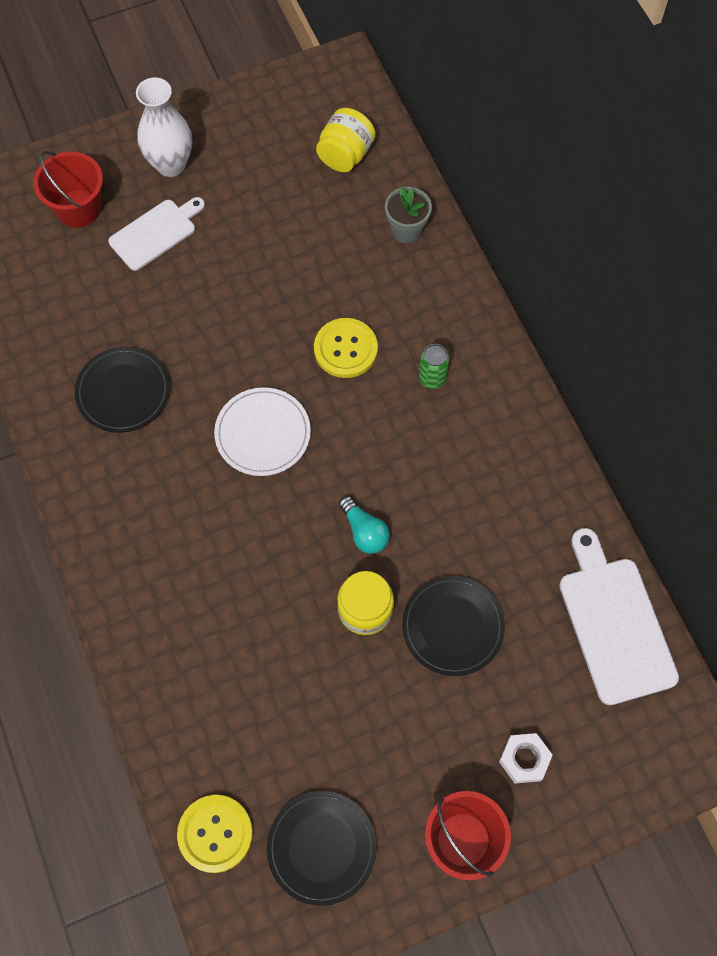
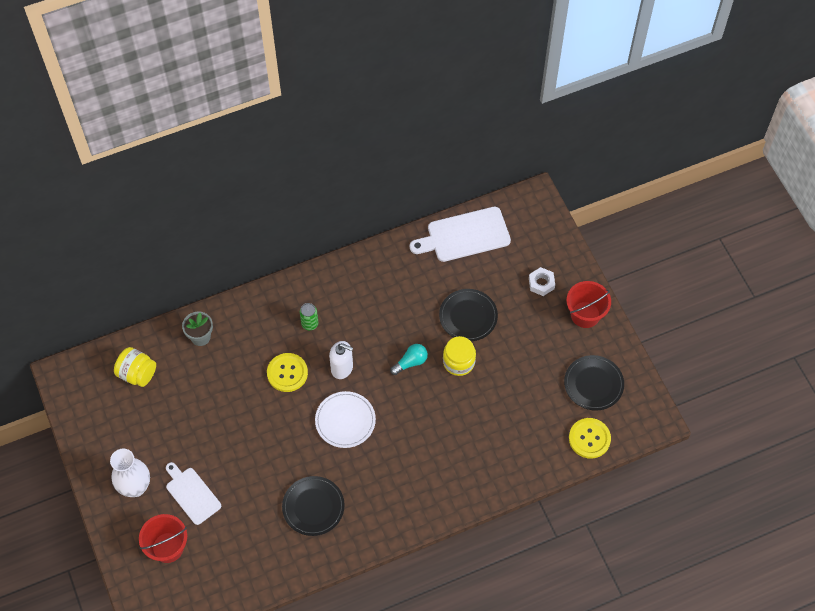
camera: 90 degrees left, 5 degrees down
(354, 427) = (342, 368): none -> white soap dispenser

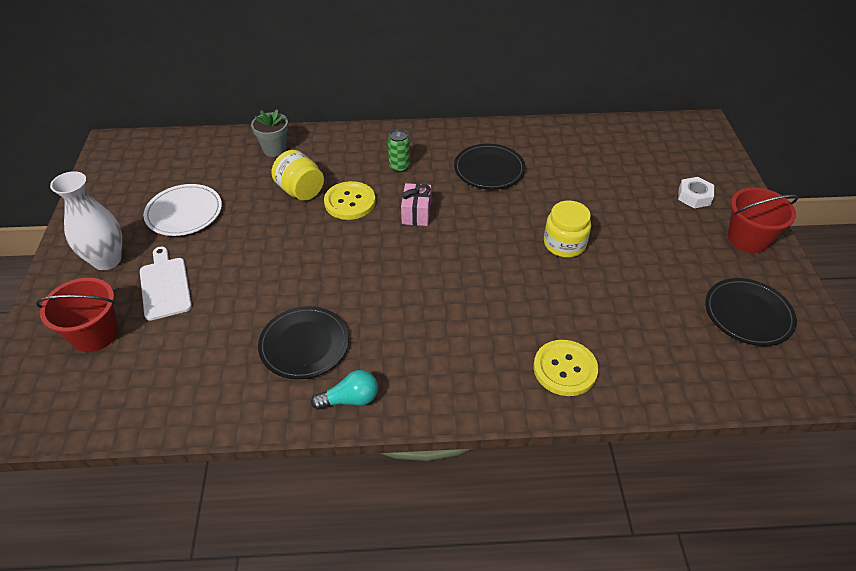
camera: 20 degrees right, 15 degrees down
(137, 373) = (188, 162): yellow jar -> yellow jar (300, 191)
(342, 368) = (416, 213): white soap dispenser -> pink gift
(345, 420) = (394, 264): white plate -> white plate (184, 212)
(411, 362) = (503, 229): turquoise light bulb -> turquoise light bulb (350, 399)
(464, 235) = (610, 136): white cutting board -> none
(468, 316) = (591, 204): black plate -> black plate (489, 169)
(589, 438) = (731, 377): yellow button -> yellow button (565, 369)

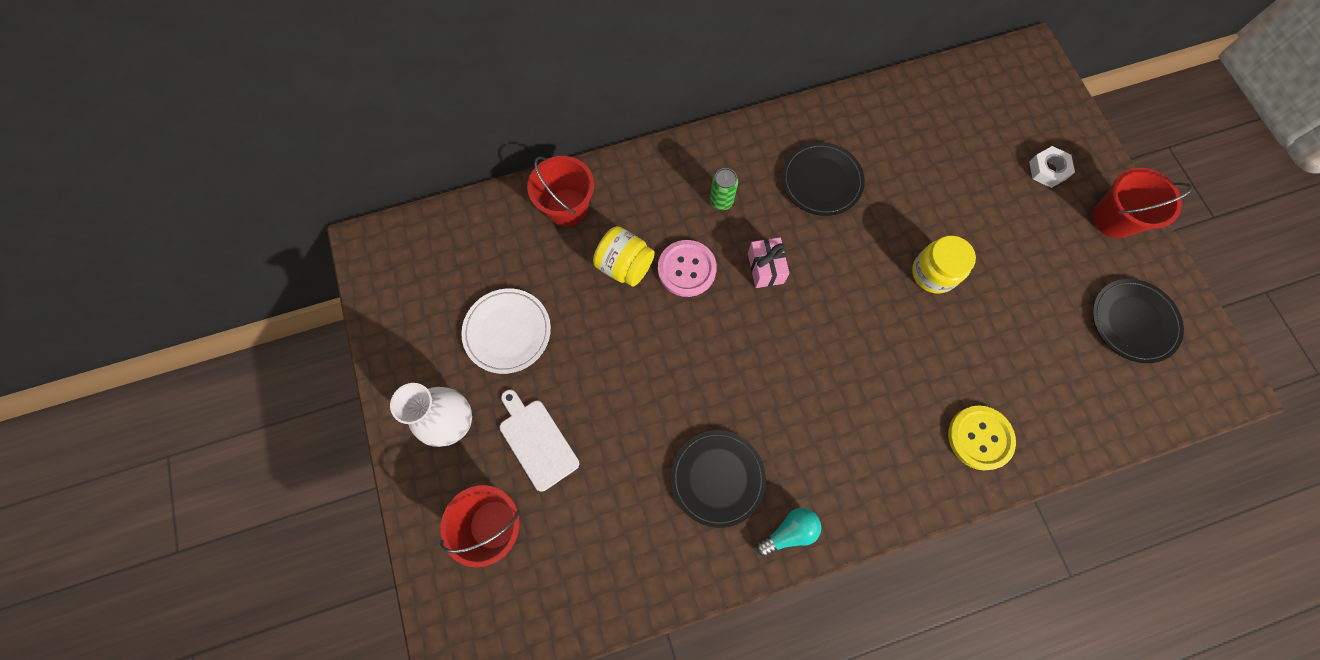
camera: 15 degrees left, 25 degrees up
(274, 149) = (567, 207): grey flower pot -> red bucket
(350, 202) = (686, 269): yellow button -> pink button

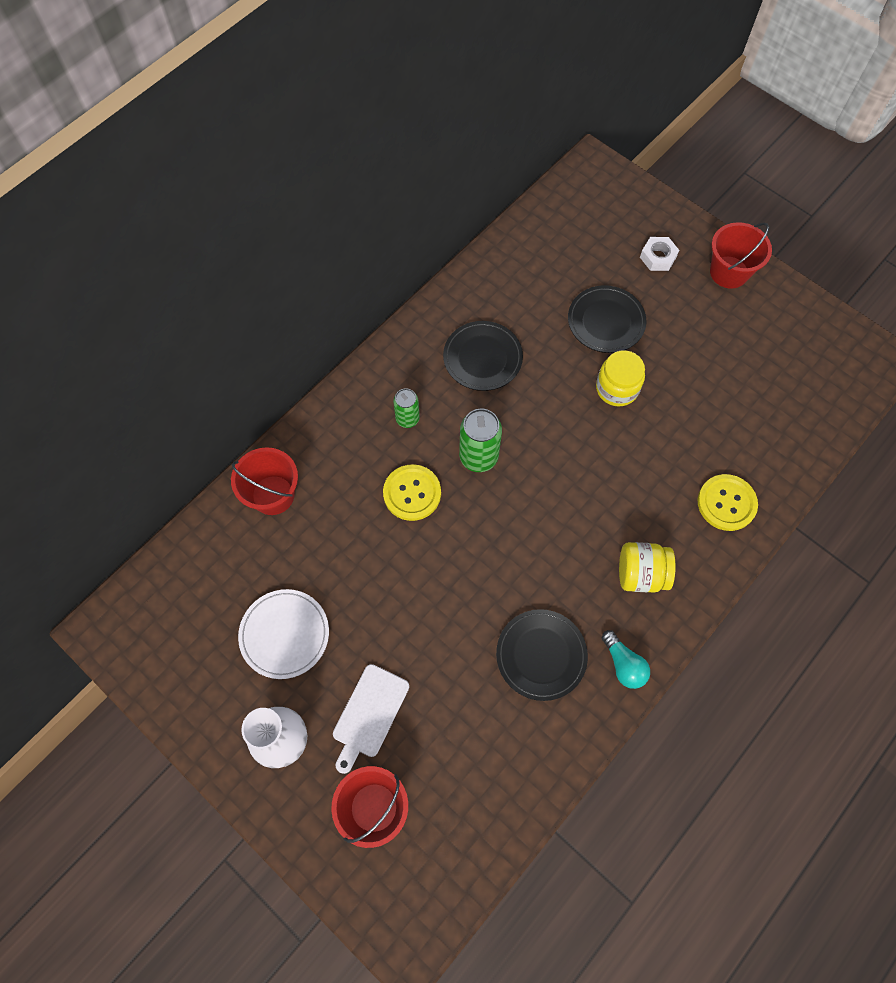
camera: 30 degrees left, 5 degrees down
(537, 441) = (369, 714): white cutting board -> white cutting board turned 90 degrees counterclockwise
(625, 266) = (356, 519): yellow jar -> yellow jar (640, 574)
(686, 269) = (412, 493): pink button -> yellow button
(765, 268) = (478, 457): pink gift -> green can
(789, 531) = (623, 664): turquoise light bulb -> turquoise light bulb turned 120 degrees clockwise
(1133, 322) = (787, 347): black plate -> black plate (606, 321)

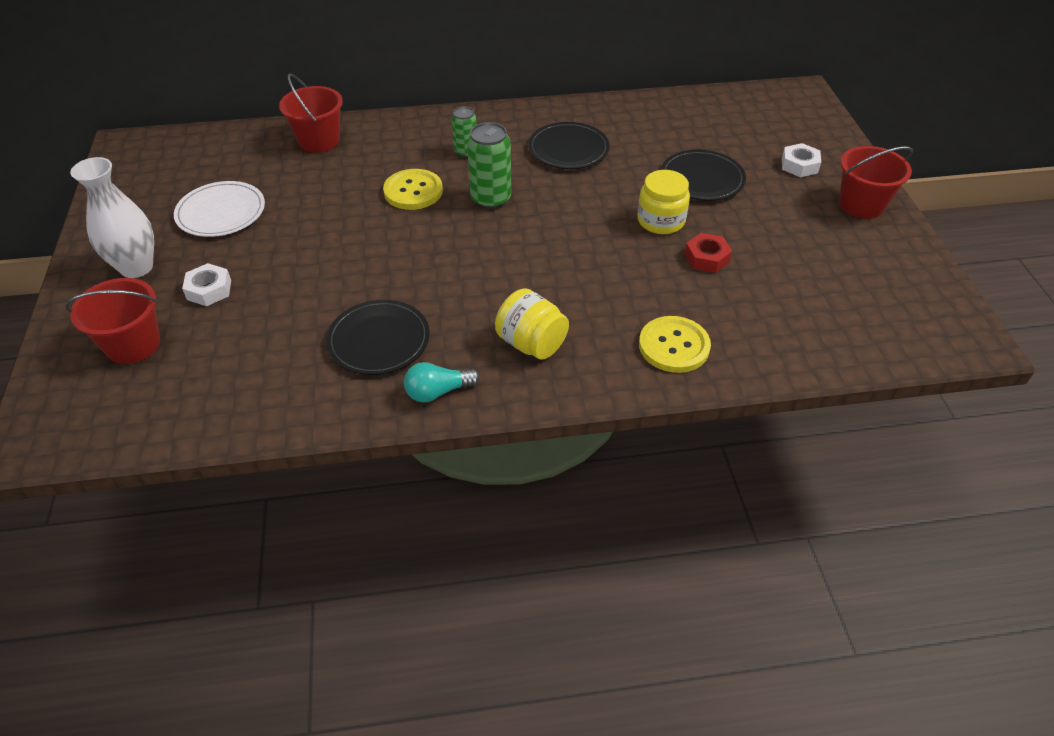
camera: 40 degrees right, 20 degrees down
(369, 714) = (209, 290): white cutting board -> white nut
(623, 664) = (438, 392): turquoise light bulb -> turquoise light bulb turned 60 degrees clockwise
(677, 403) = (706, 258): none -> red nut

